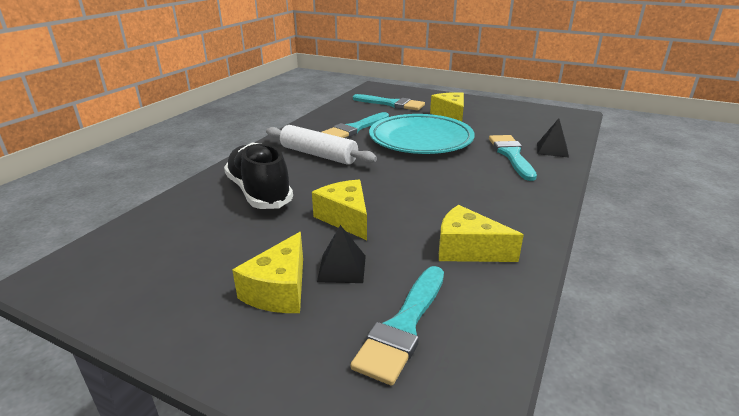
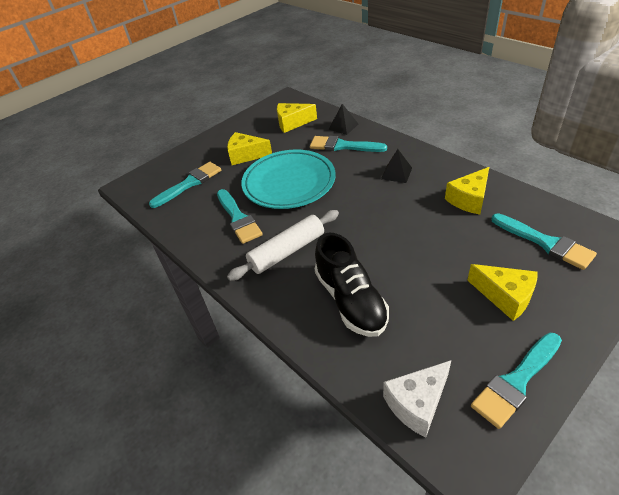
camera: 65 degrees left, 15 degrees up
(128, 241) = (417, 403): none -> white cheese
(142, 304) = (516, 381): none -> turquoise brush
(259, 192) = (350, 300): black shoe -> black shoe turned 105 degrees counterclockwise
(342, 268) = (482, 261): black pyramid -> black pyramid (396, 173)
(345, 218) = (414, 249): yellow cheese -> yellow cheese (292, 123)

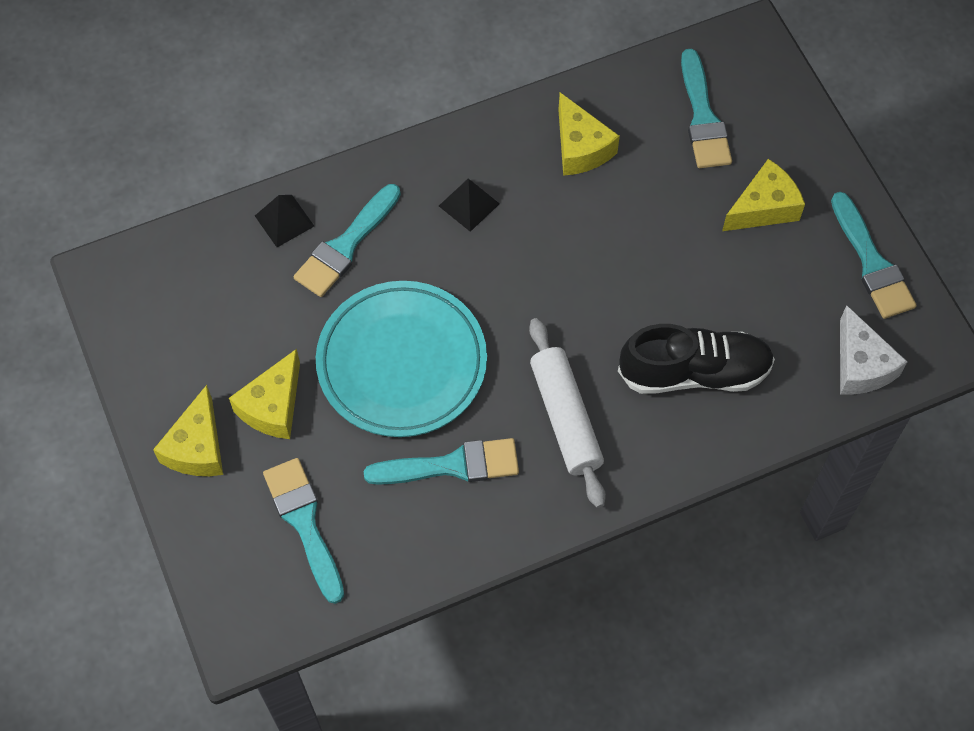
camera: 75 degrees left, 20 degrees up
(292, 123) = (213, 296): yellow cheese -> yellow cheese (197, 447)
(545, 242) = (703, 117): turquoise brush -> turquoise brush turned 105 degrees clockwise

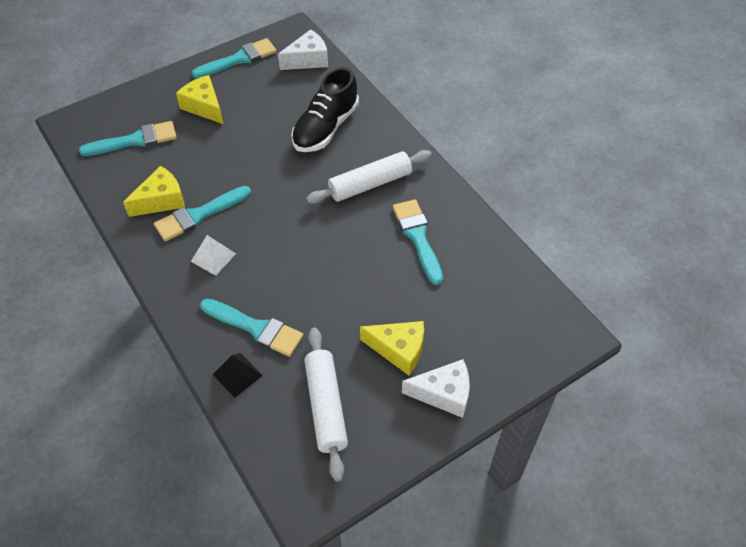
camera: 100 degrees left, 10 degrees down
(197, 447) = (444, 394): yellow cheese -> white cheese
(216, 311) = (326, 406): none -> white rolling pin
(304, 523) = (482, 312): turquoise brush -> turquoise brush (199, 215)
(402, 363) = (348, 277): turquoise plate -> none
(469, 204) = (213, 257): black pyramid -> white pyramid
(694, 372) = (326, 128): black shoe -> black shoe turned 135 degrees counterclockwise

